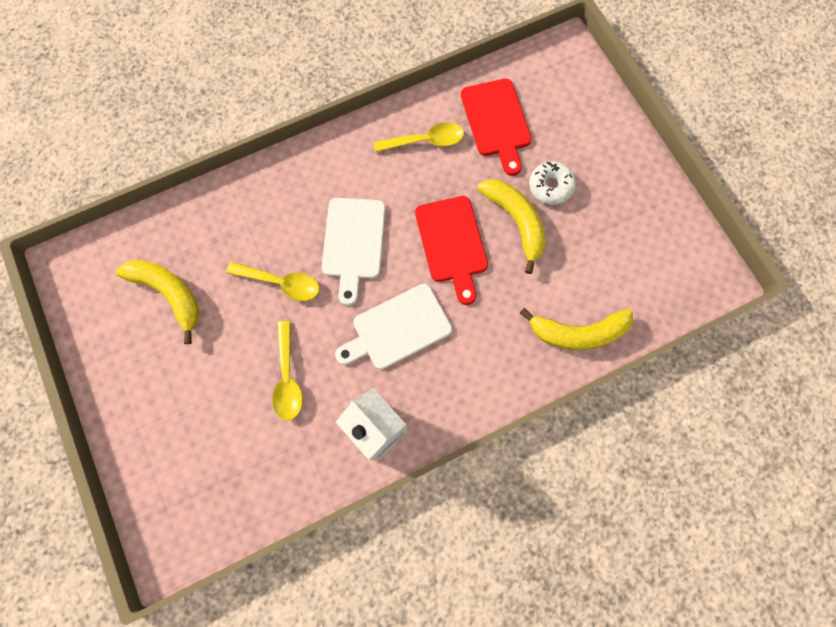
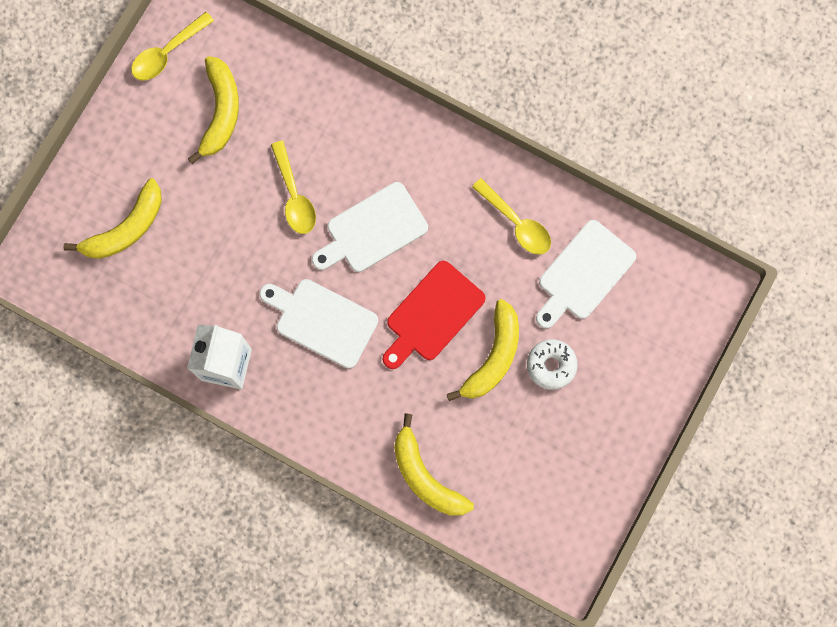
camera: 55 degrees right, 5 degrees up
(201, 436) = (126, 228): none -> yellow banana
(287, 377) = (219, 261): yellow spoon -> yellow spoon (167, 52)
(496, 121) = (584, 273): red cutting board -> white cutting board

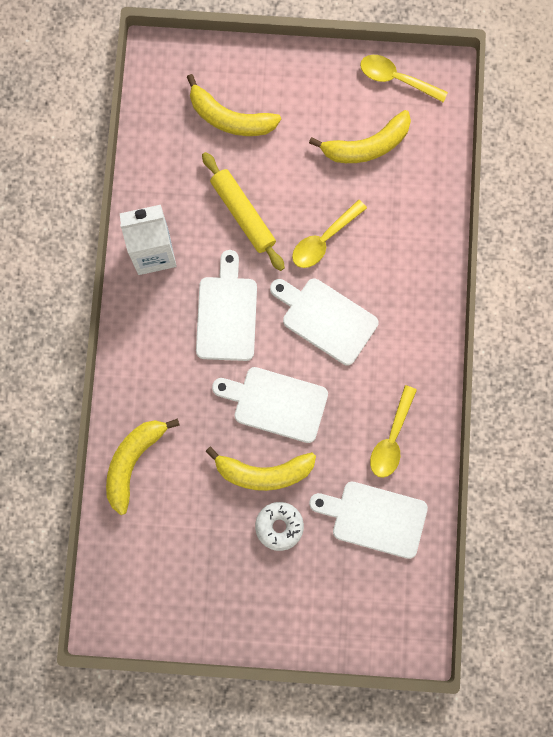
camera: 65 degrees right, 0 degrees up
(230, 261) = (242, 214): none -> yellow rolling pin
(432, 314) = (276, 403): red cutting board -> white cutting board

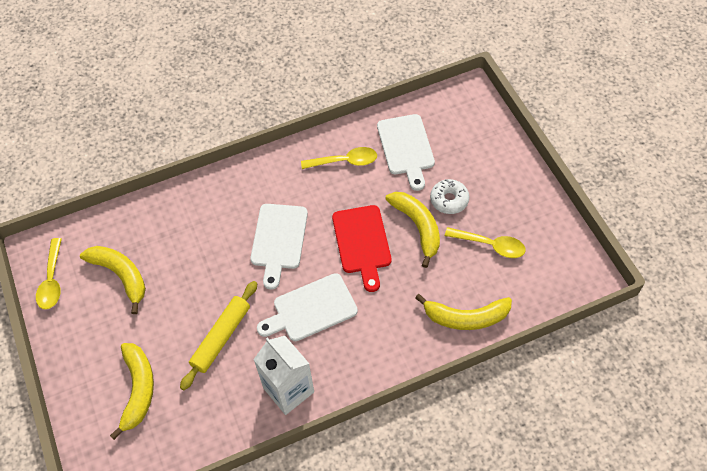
camera: 115 degrees left, 20 degrees down
(276, 403) = (362, 243): white cutting board -> red cutting board
(324, 240) = (215, 270): yellow spoon -> yellow spoon (490, 245)

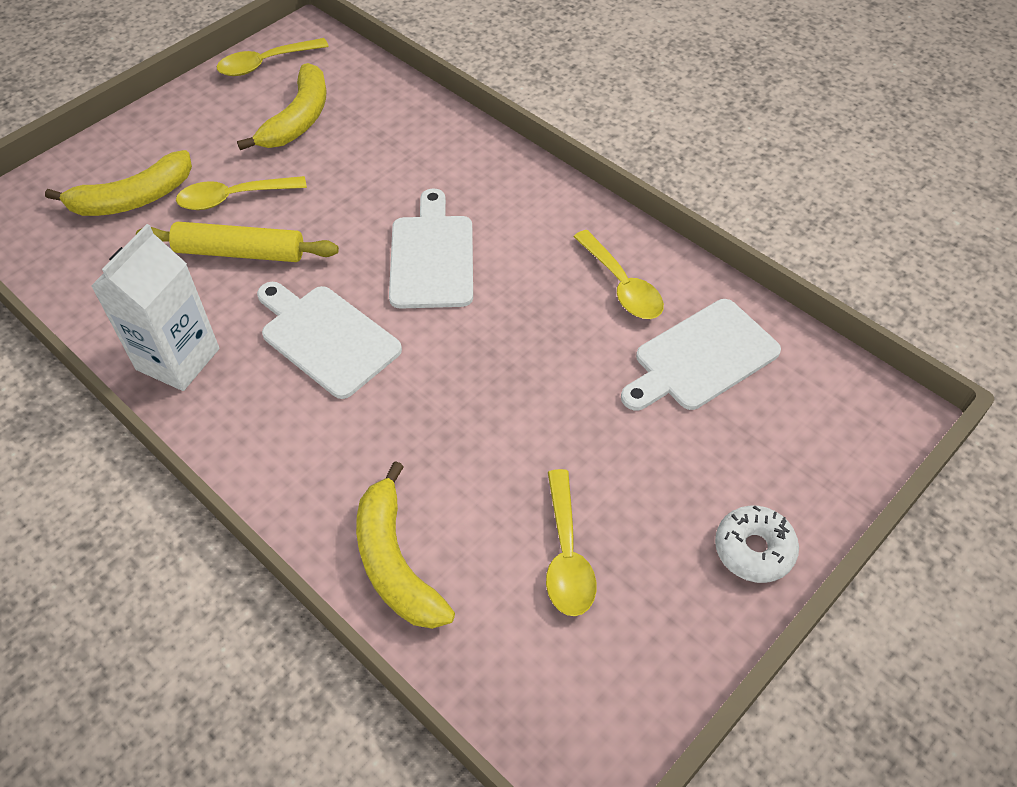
camera: 65 degrees right, 5 degrees down
(172, 330) = (234, 198): none -> yellow spoon
(279, 240) = (432, 257): white cutting board -> white cutting board turned 105 degrees clockwise
(362, 243) = (477, 361): red cutting board -> none
(417, 227) = (547, 428): yellow banana -> none
(449, 200) = (629, 457): white donut -> white donut (754, 549)

